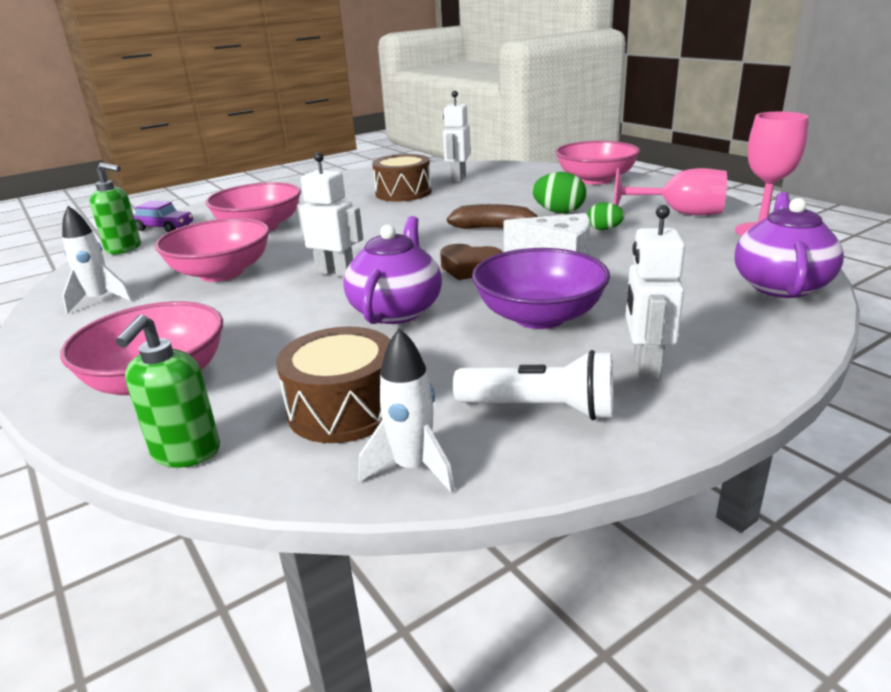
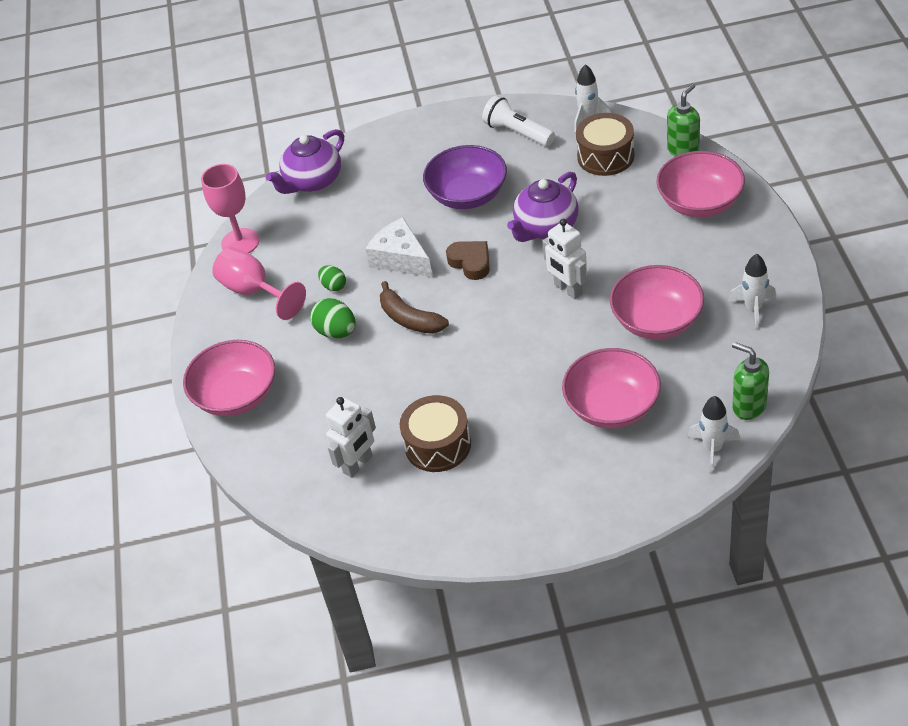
camera: 150 degrees left, 20 degrees up
(164, 227) = (712, 449): purple car -> white rocket
(645, 367) = (450, 143): white robot -> none

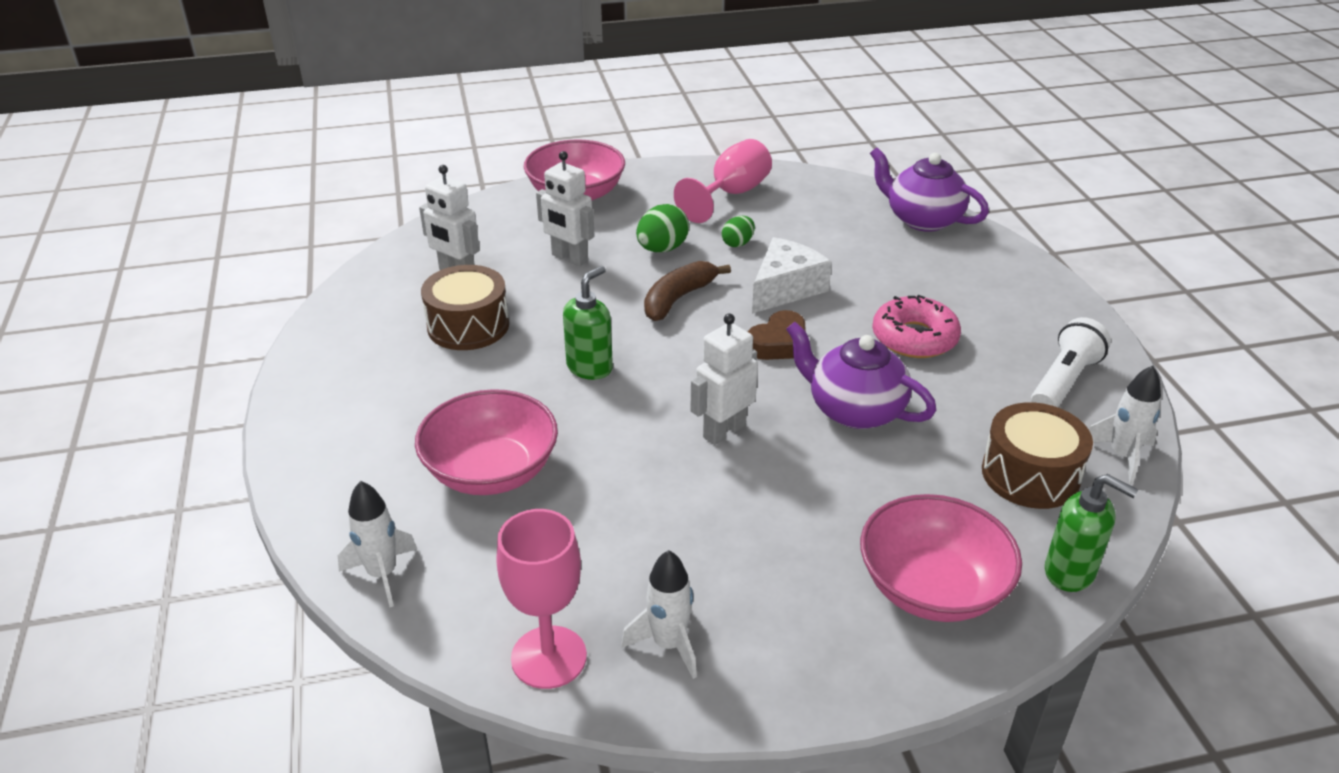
camera: 80 degrees right, 10 degrees down
(240, 242) = (810, 181): pink goblet -> pink goblet (549, 657)
(343, 390) = (569, 258): none -> white robot
(467, 195) = (914, 338): purple bowl -> pink donut
(657, 321) = (652, 523): pink bowl -> none
(748, 406) = (453, 623): green soap dispenser -> green soap dispenser (590, 367)

